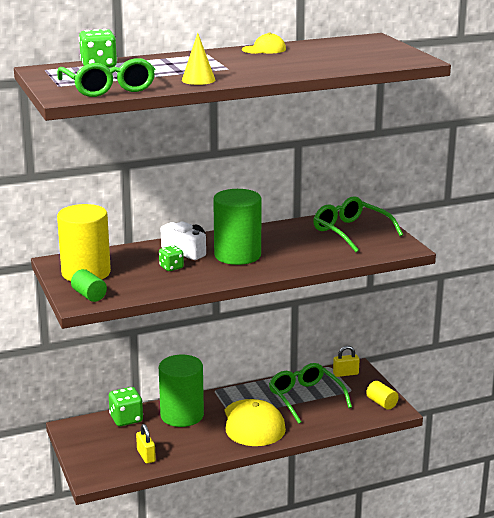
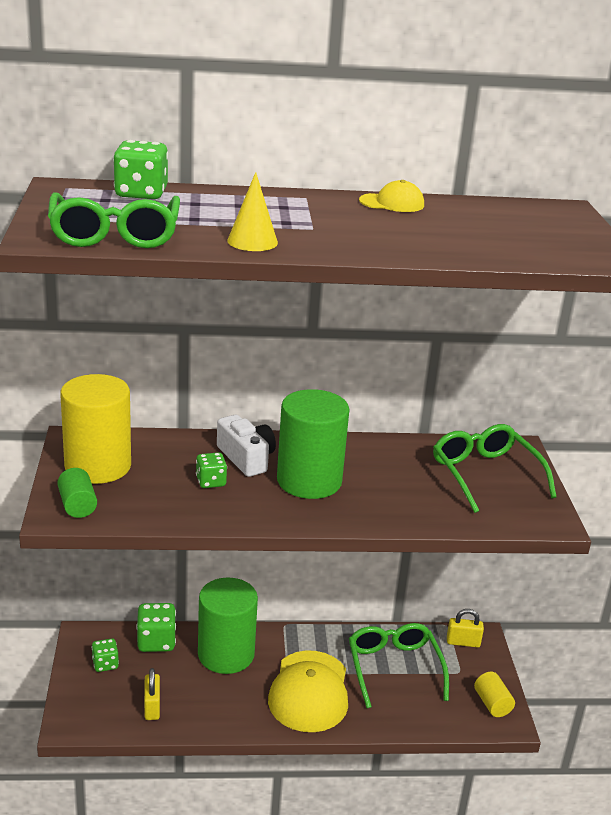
camera: 15 degrees right, 5 degrees up
(96, 439) = (105, 664): none -> green dice

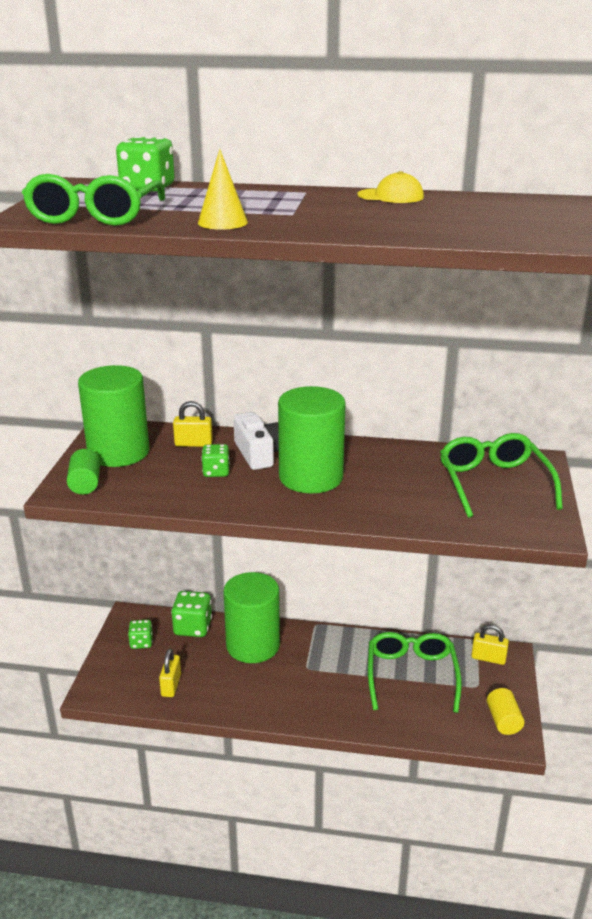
camera: 15 degrees right, 0 degrees up
(98, 466) = (118, 452): yellow cylinder -> green cylinder
(174, 451) = (193, 444): none -> yellow padlock
(309, 691) = (322, 688): yellow cap -> none

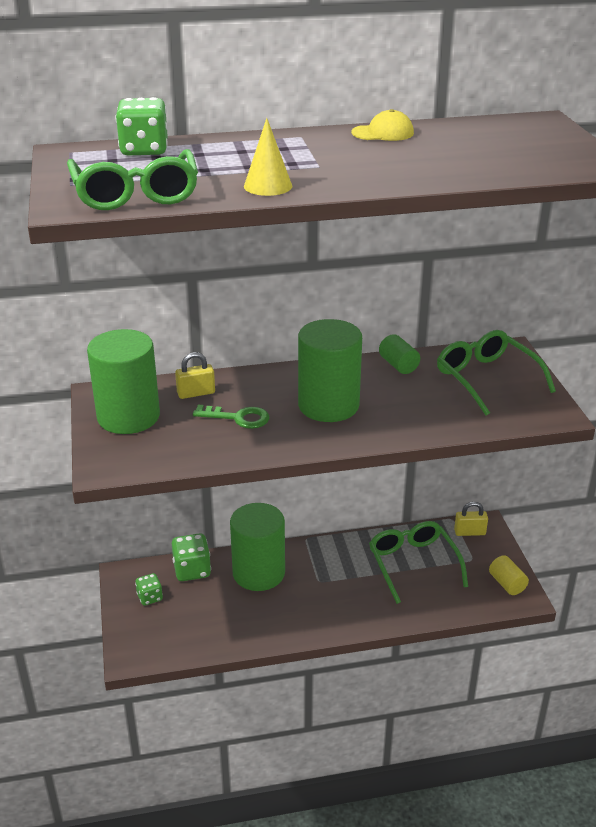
camera: 20 degrees left, 5 degrees up
(85, 484) = (120, 456): green cylinder -> green cylinder (398, 365)
(171, 685) = (202, 630): yellow padlock -> none
(216, 472) = (238, 418): green dice -> green key
(258, 454) = (265, 391): white camera -> none

